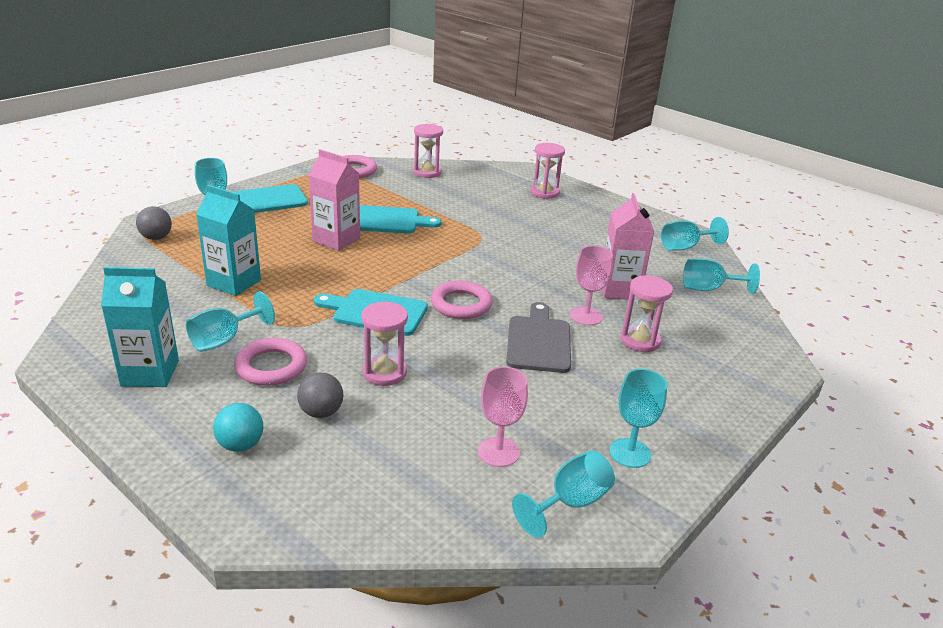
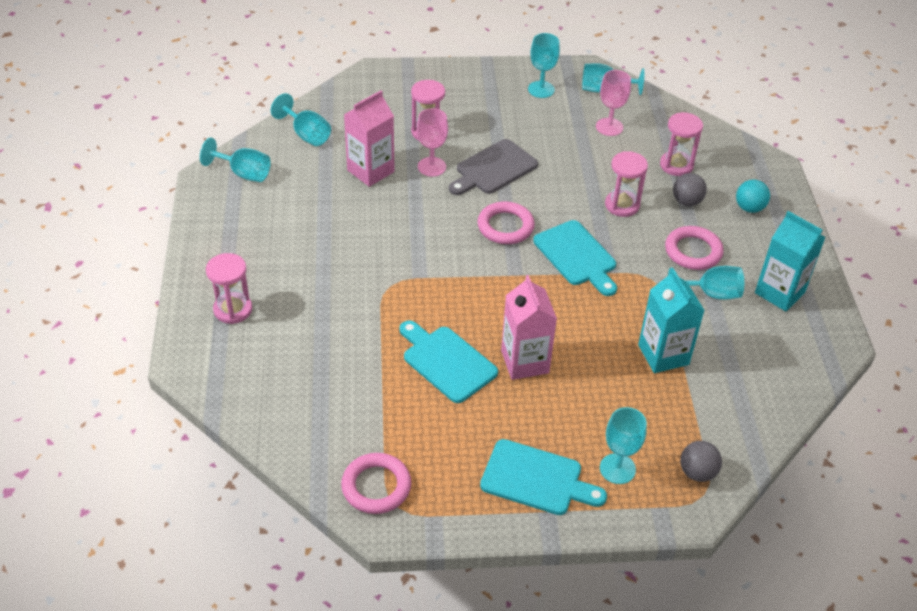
camera: 135 degrees left, 15 degrees up
(427, 172) = (298, 426): pink hourglass -> pink hourglass (676, 165)

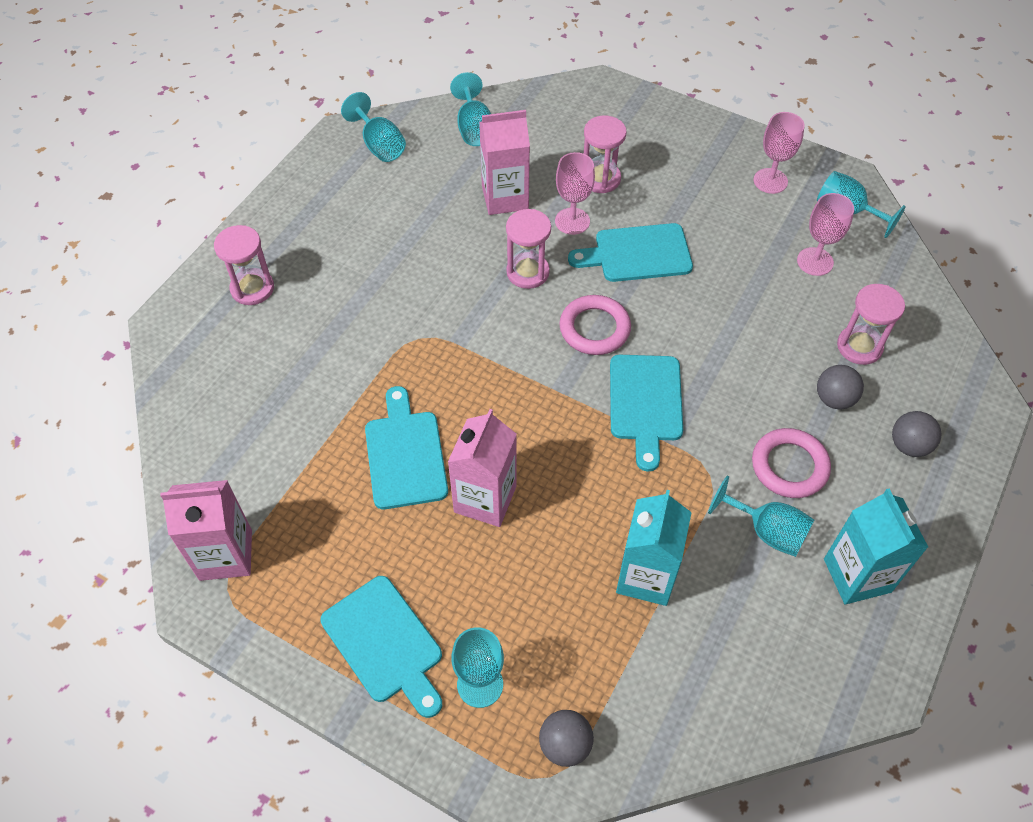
camera: 35 degrees right, 10 degrees up
(376, 486) = (225, 555): pink ring -> pink carton
(493, 169) = (637, 253): grey cutting board -> turquoise cutting board
(541, 89) = (770, 181): turquoise goblet -> pink goblet
(622, 205) = (750, 366): pink hourglass -> pink hourglass (527, 272)
(749, 208) = (909, 445): turquoise ball -> grey ball

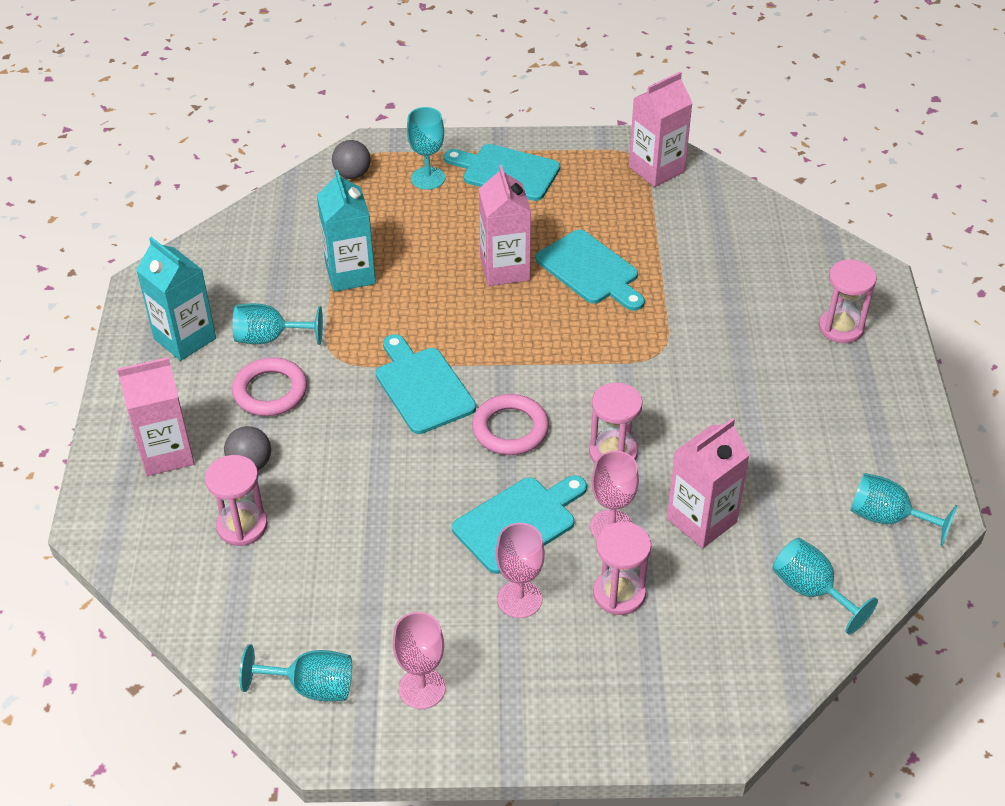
camera: 150 degrees right, 10 degrees down
(815, 261) = (324, 602): pink goblet -> pink goblet (519, 599)
(909, 445) = (166, 453): grey ball -> pink carton

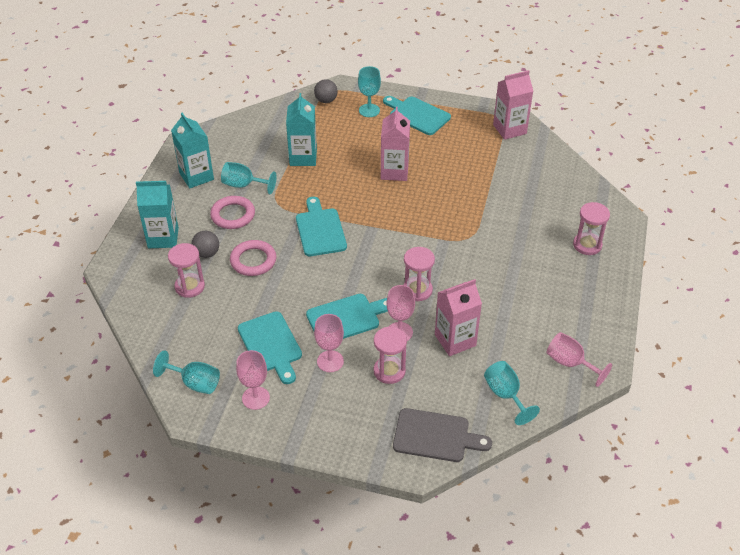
camera: 15 degrees right, 0 degrees up
(166, 453) = (163, 238): pink carton -> turquoise carton
(510, 429) = (362, 264): pink ring -> pink ring (253, 260)
(590, 270) = (445, 182): turquoise cutting board -> turquoise cutting board (271, 345)
(730, 682) = (435, 436): none -> grey cutting board
(888, 518) = (570, 363): turquoise goblet -> pink goblet

